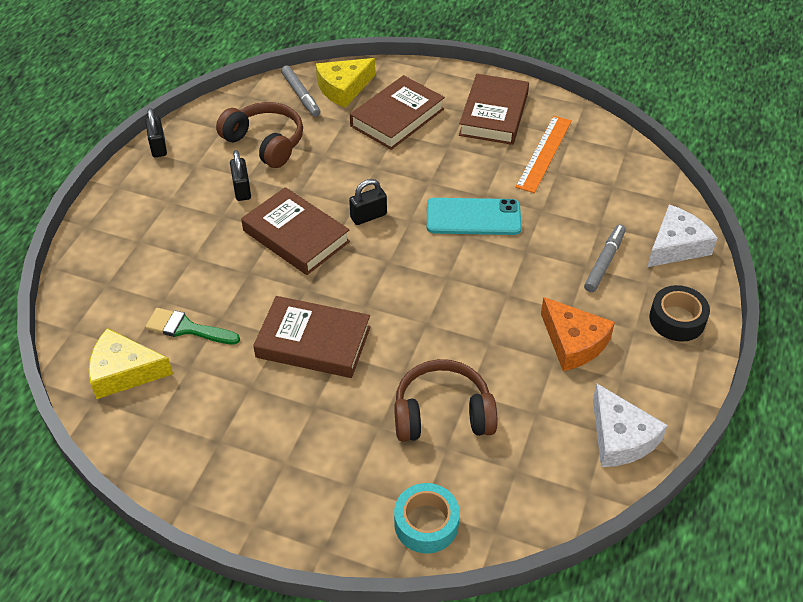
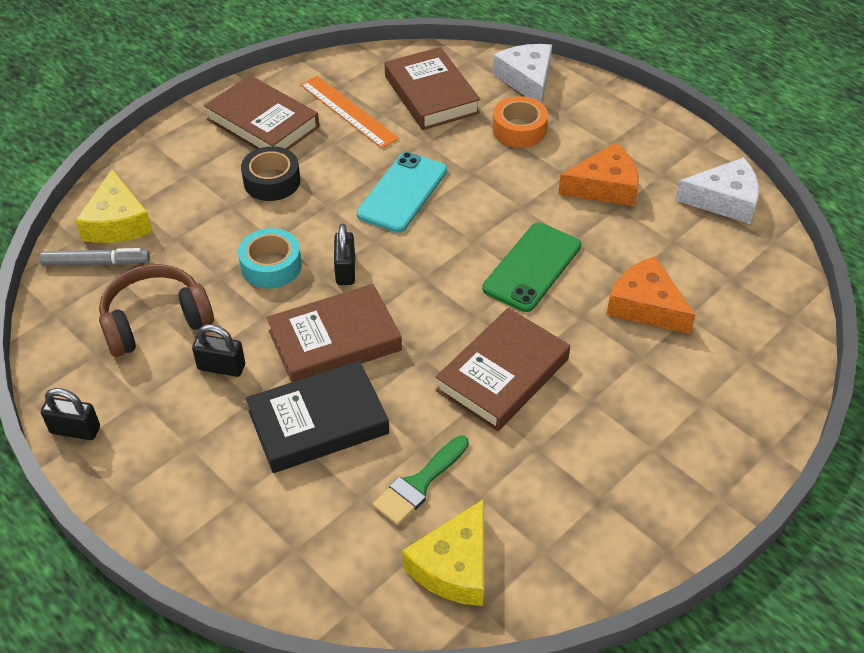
camera: 65 degrees left, 0 degrees up
(217, 255) = (318, 422): none -> black book
(397, 117) = (206, 195): brown book -> brown book (431, 95)
(426, 523) = (767, 361): turquoise tape -> turquoise tape (271, 266)
(440, 324) = (532, 267): none -> green phone
(442, 414) = (646, 305): brown headphones -> orange cheese
(604, 262) = (519, 129): grey marker -> orange tape
(677, 319) = (612, 115): black tape -> black tape (272, 181)

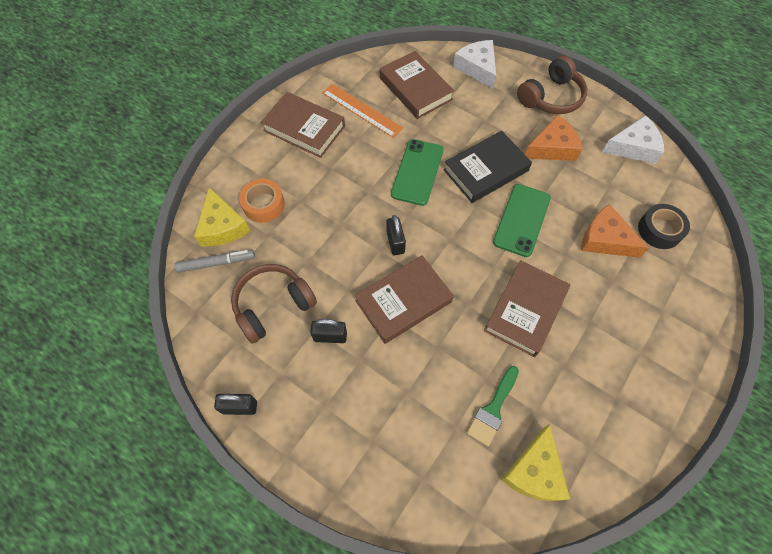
camera: 10 degrees left, 15 degrees up
(271, 266) = (342, 246): turquoise tape -> none
(272, 181) = (324, 176): black tape -> black tape (659, 230)
(318, 422) = (410, 371): black book -> black book (486, 170)
(402, 192) = (417, 172): turquoise phone -> green phone
(519, 129) = (483, 109): orange tape -> orange tape (264, 205)
(622, 126) = (551, 97): none -> brown headphones

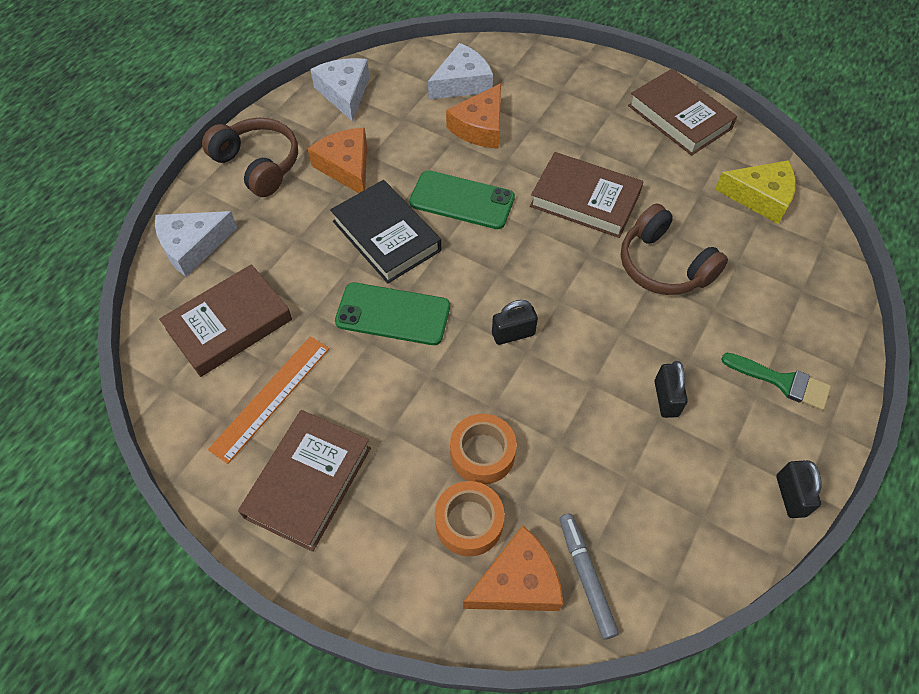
camera: 95 degrees left, 5 degrees down
(222, 226) = (518, 582): yellow cheese -> orange cheese
(272, 305) = (638, 478): brown headphones -> brown headphones (663, 265)
(307, 215) = (482, 453): none -> orange tape
(403, 301) = (599, 319): brown book -> brown book (679, 117)
(493, 409) = (708, 229): green brush -> green brush (782, 382)
(659, 230) = (462, 83): black tape -> white cheese

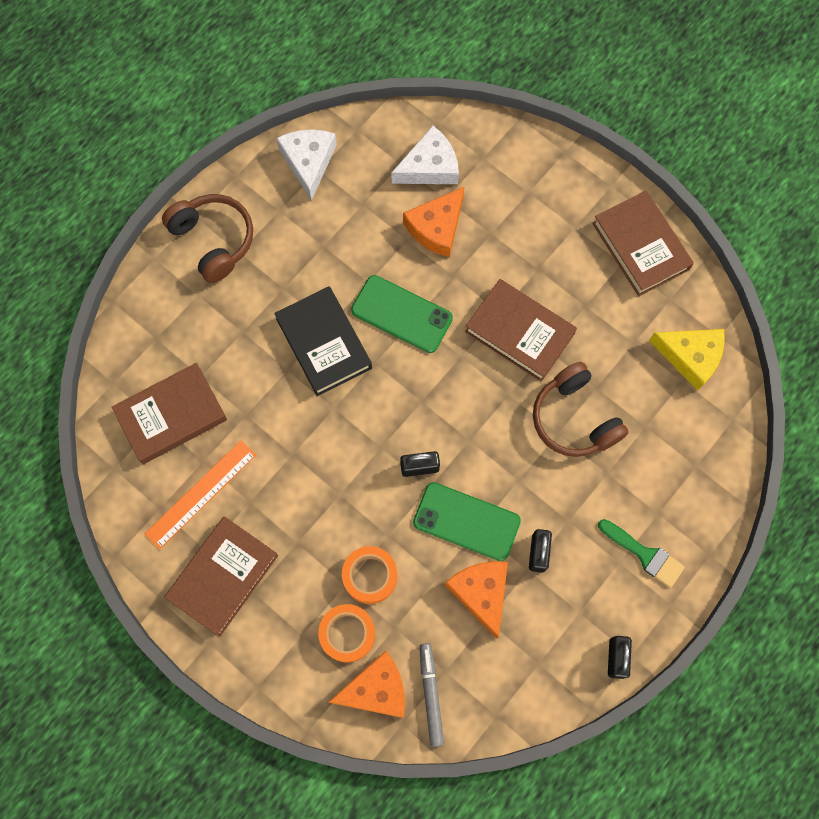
camera: 10 degrees right, 15 degrees up
(192, 246) = (145, 326): white cheese -> none
(346, 167) = (298, 256): orange cheese -> orange cheese (481, 593)
(393, 314) = (316, 429): green phone -> green phone (466, 521)

